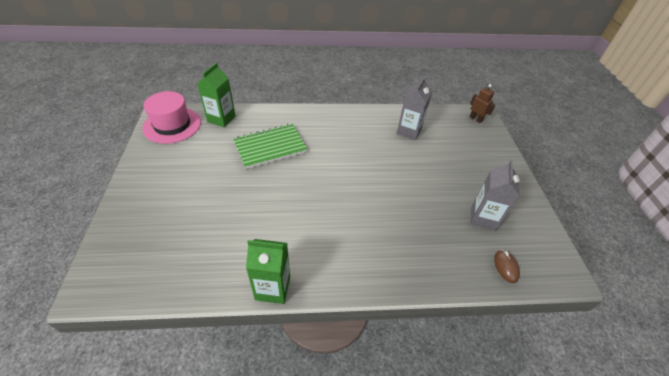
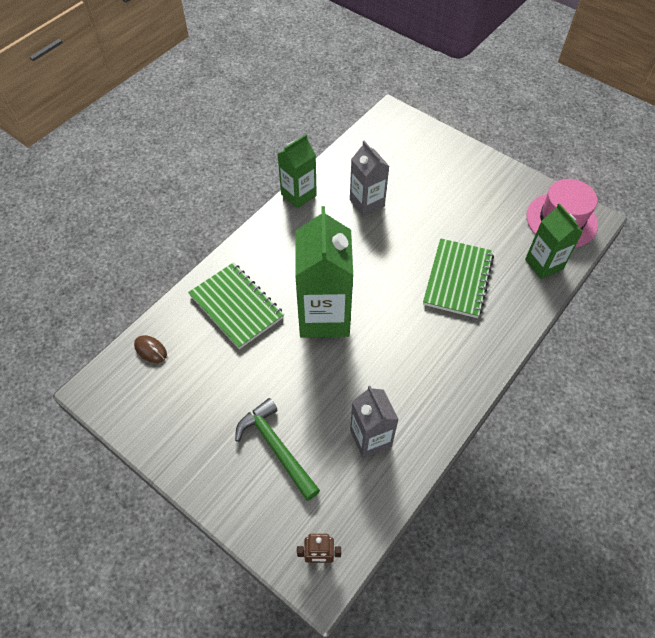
camera: 135 degrees right, 10 degrees up
(367, 191) = (324, 316): none -> green carton
(417, 243) = (236, 306): none -> green notebook
(461, 160) = (276, 447): none -> green hammer
(483, 218) = (200, 385): grey carton -> grey carton (367, 203)

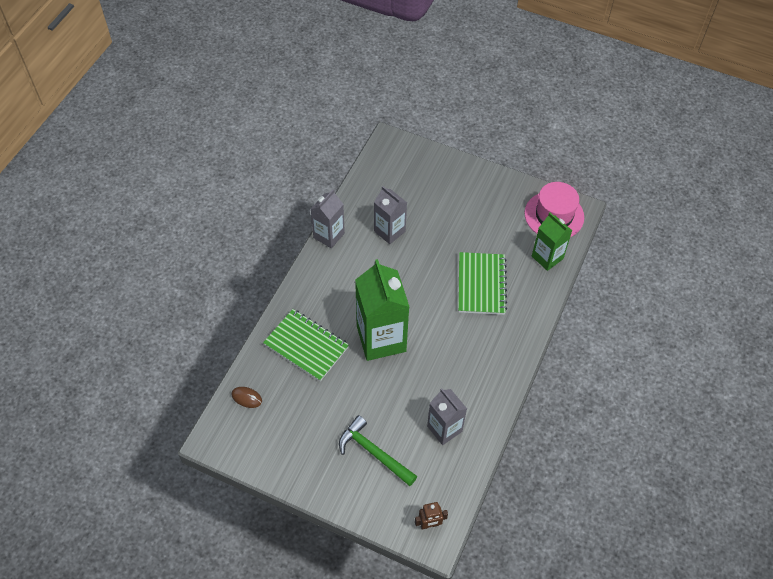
camera: 15 degrees left, 0 degrees up
(298, 195) = (329, 235): green carton -> grey carton

